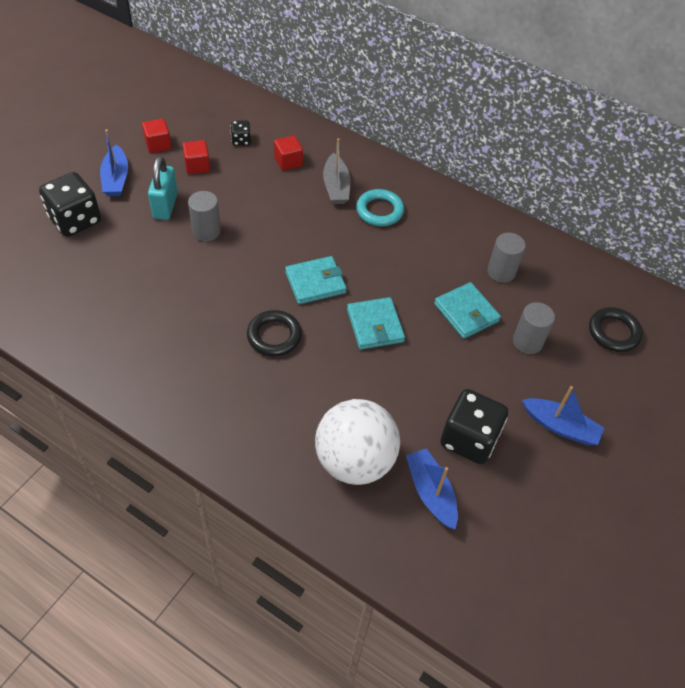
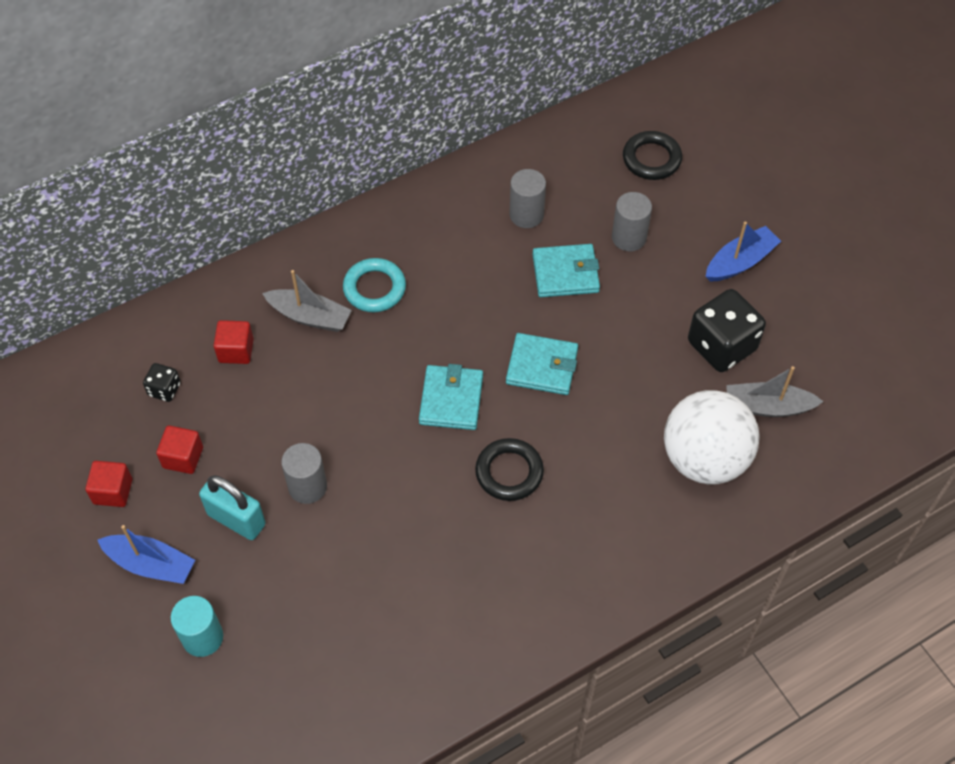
camera: 60 degrees left, 5 degrees up
(75, 220) = (202, 637): black dice -> turquoise cylinder
(430, 492) = (767, 407): blue boat -> grey boat

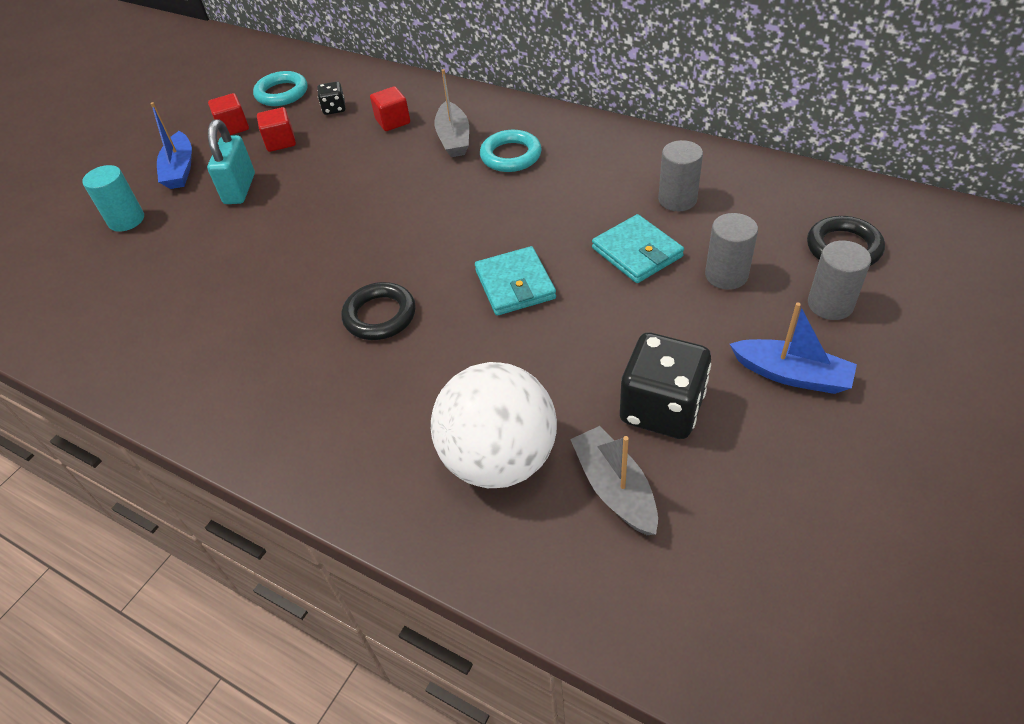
camera: 65 degrees right, 10 degrees down
(86, 425) = (282, 93): none -> turquoise ring
(307, 486) = (290, 209): grey cylinder -> grey cylinder (830, 304)
(451, 400) = (432, 246): turquoise wallet -> none

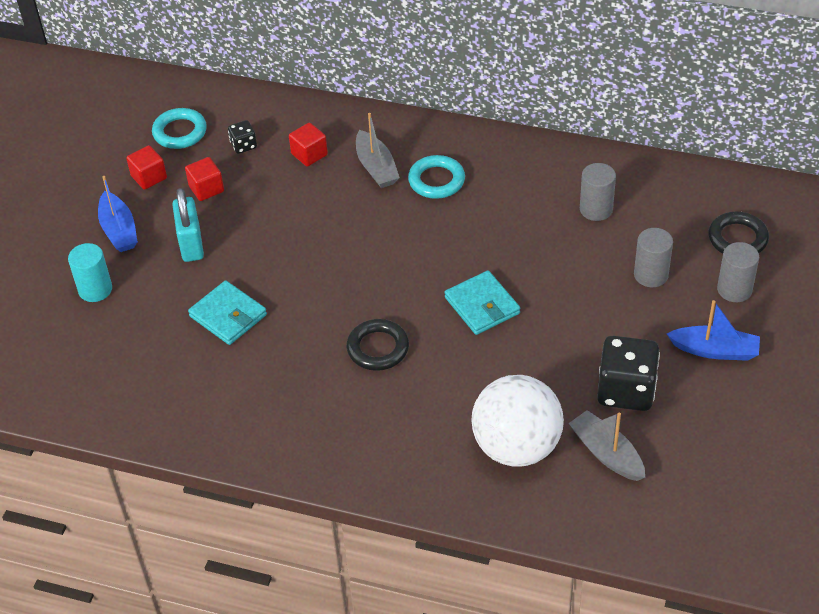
camera: 15 degrees left, 0 degrees up
(637, 252) = (574, 263): turquoise wallet -> turquoise wallet (228, 315)

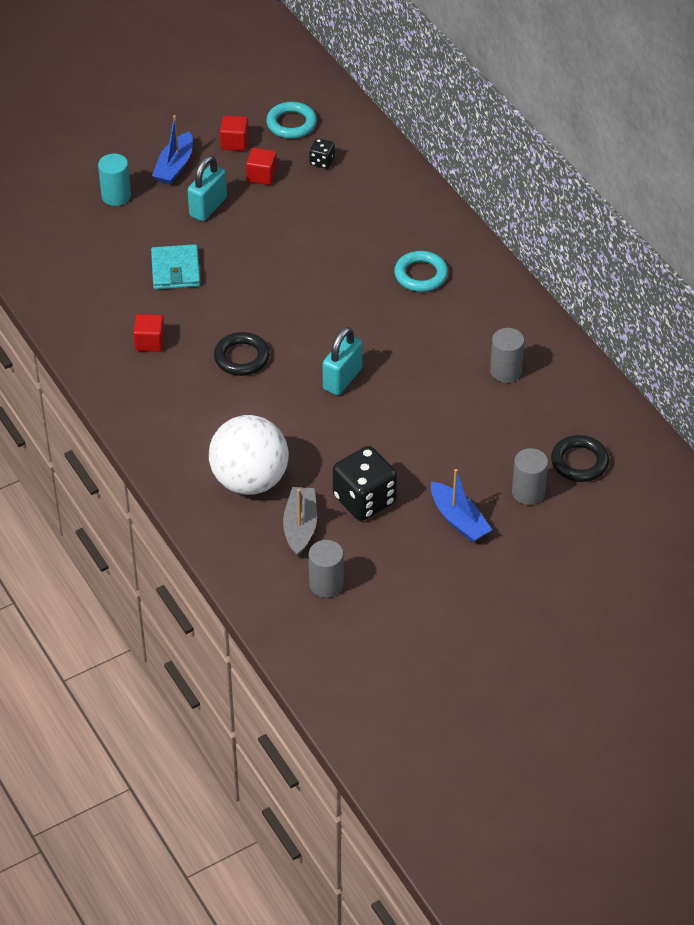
camera: 40 degrees right, 0 degrees up
(309, 154) = (358, 197): red cube -> red cube (150, 342)
(376, 167) = (391, 237): grey boat -> none
(482, 305) = (342, 379): turquoise wallet -> turquoise padlock
(651, 275) = (483, 441): grey cylinder -> grey cylinder (326, 584)

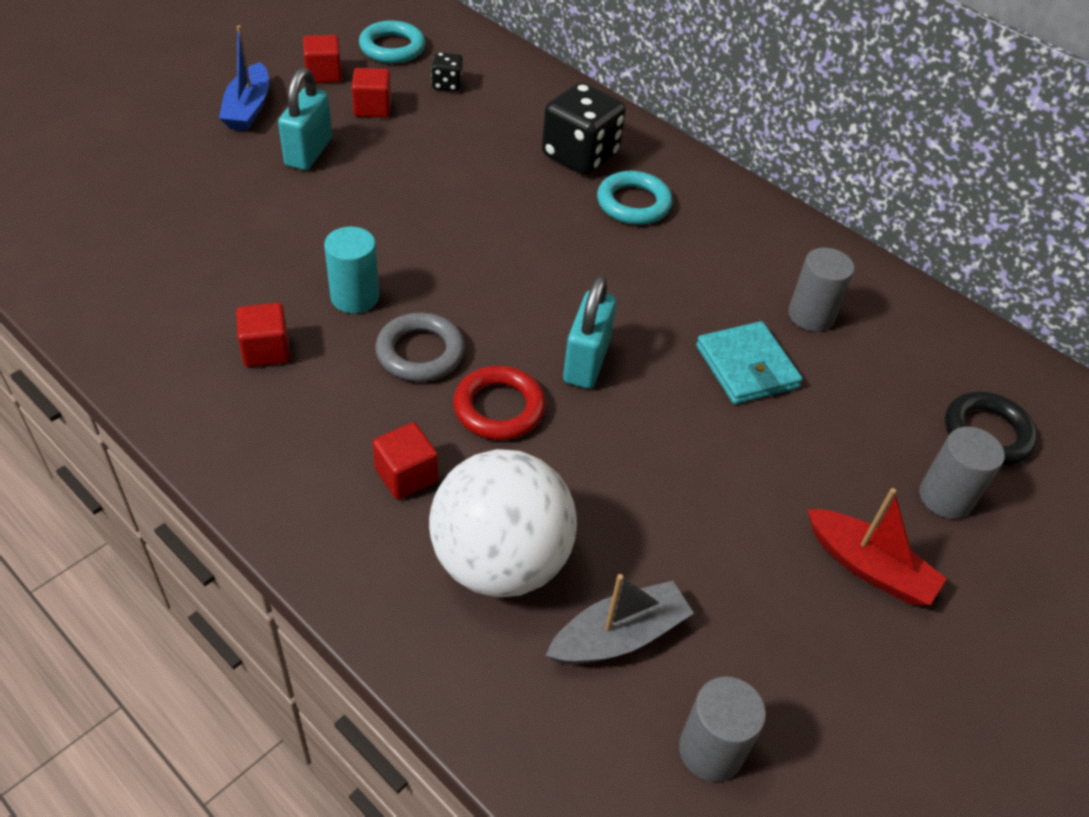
camera: 20 degrees left, 0 degrees up
(116, 196) = (170, 152): turquoise cylinder -> turquoise cylinder (355, 297)
(175, 270) = (282, 239): turquoise wallet -> turquoise wallet (746, 367)
(212, 427) = (406, 475): none -> red cube
(241, 357) = (420, 352): black ring -> grey ring
(278, 398) = (499, 408): none -> red ring
(300, 527) = (619, 636): grey boat -> grey boat turned 75 degrees clockwise
(364, 500) = (704, 560): black dice -> black dice (580, 155)
(458, 520) = (869, 567): blue boat -> red boat

